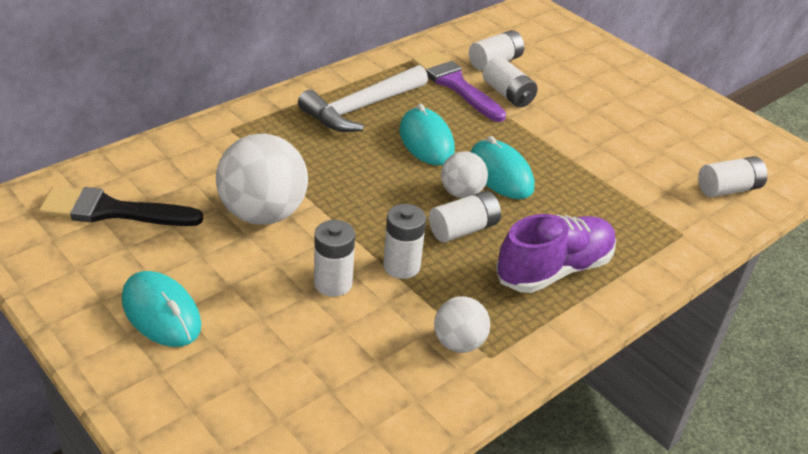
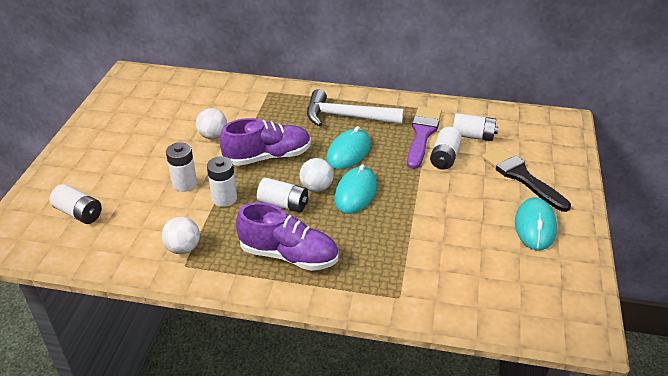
camera: 55 degrees right, 0 degrees up
(112, 211) = (163, 97): black brush -> black brush (521, 177)
(161, 313) = (109, 148): turquoise mouse -> turquoise mouse (535, 226)
(263, 214) = (213, 136): white ball -> white ball, size x0.55
(362, 196) = (268, 157): none -> purple shoe
(728, 189) = (484, 299): white battery -> white battery (79, 213)

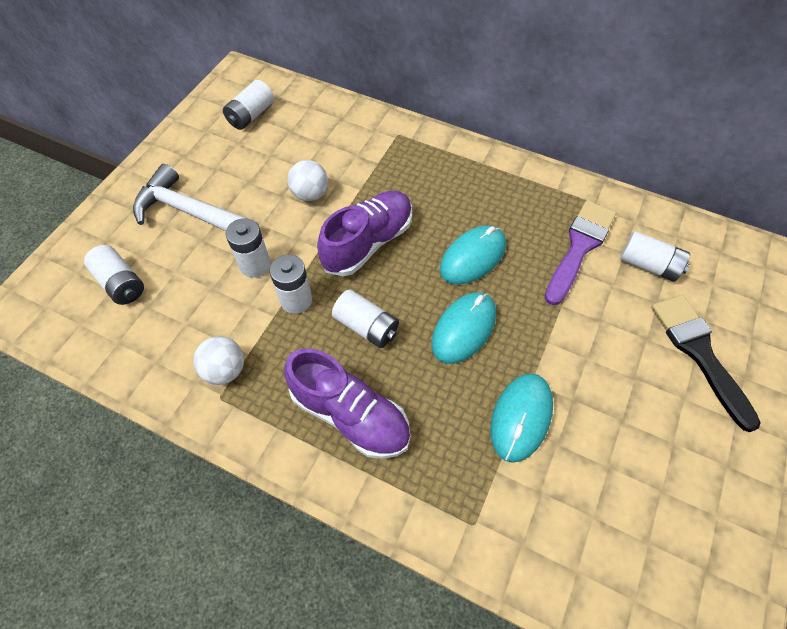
camera: 15 degrees right, 20 degrees up
(268, 157) = (368, 243): purple shoe -> purple shoe turned 45 degrees counterclockwise
(316, 187) = (415, 308): white ball -> none
(346, 117) = (486, 196): white hammer -> white hammer (191, 212)
(444, 157) = (599, 294): white battery -> white battery (251, 115)
(535, 226) = (696, 448): turquoise mouse -> turquoise mouse (521, 418)

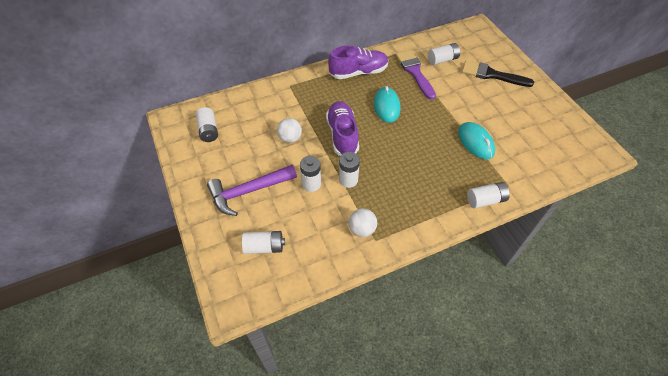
camera: 50 degrees left, 5 degrees down
(191, 212) = (248, 191): white hammer -> purple hammer
(350, 414) = (427, 196): purple shoe -> purple shoe (358, 72)
(366, 326) = (387, 163): white battery -> white battery (485, 200)
(463, 329) = (419, 132): turquoise mouse -> none

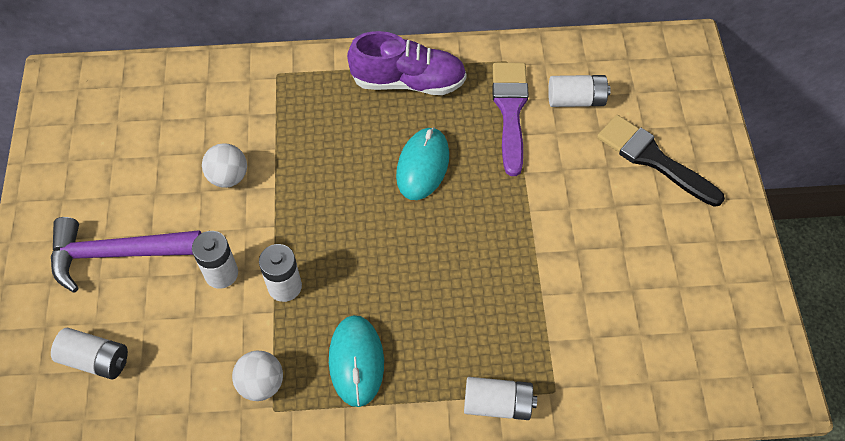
camera: 20 degrees right, 5 degrees up
(208, 130) = (106, 121): white battery -> none
(342, 135) = (317, 198): purple shoe -> none
(475, 142) = (543, 287): turquoise mouse -> turquoise mouse (356, 361)

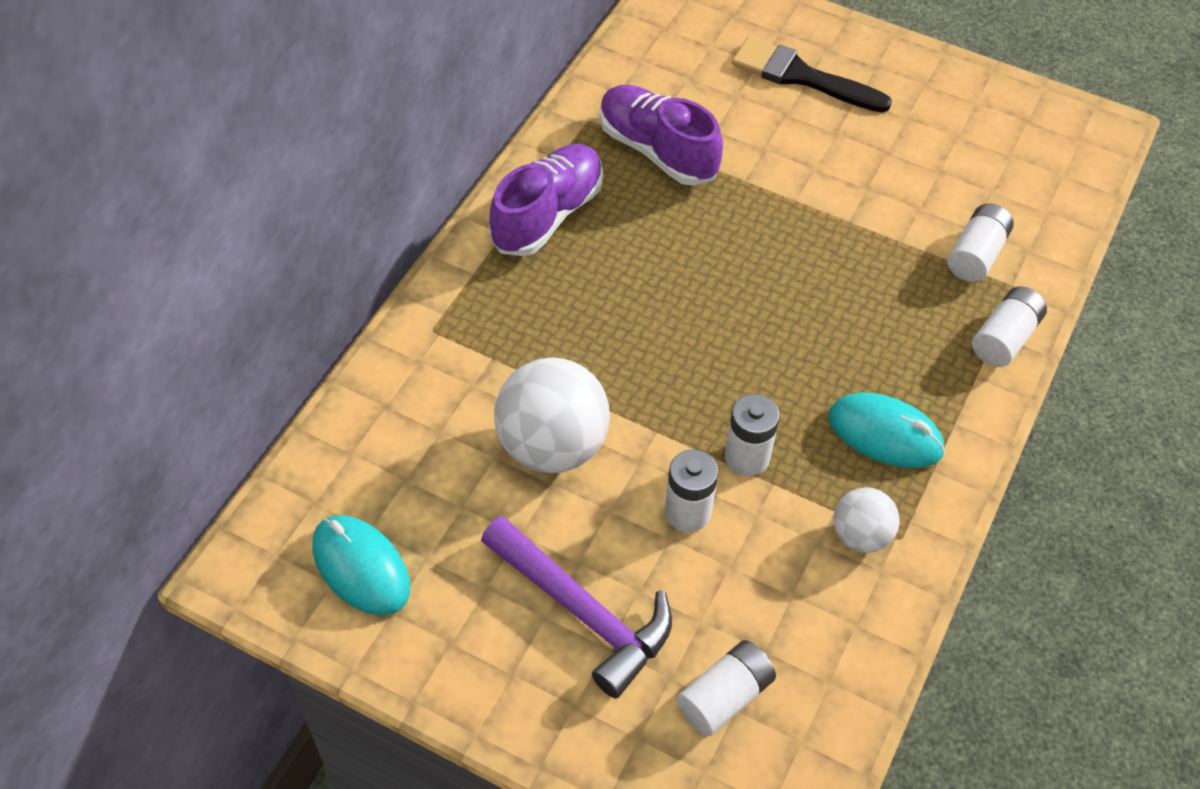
camera: 60 degrees left, 5 degrees down
(117, 254) = (583, 612): purple hammer -> purple hammer turned 75 degrees counterclockwise
(228, 177) = (552, 446): white ball -> white ball, size x1.82
(422, 165) = (673, 258): turquoise mouse -> turquoise mouse (361, 567)
(510, 111) = (657, 151): purple brush -> purple shoe
(576, 100) = (684, 93): white battery -> white battery (976, 255)
(653, 159) = (801, 76): black brush -> black brush turned 45 degrees clockwise

